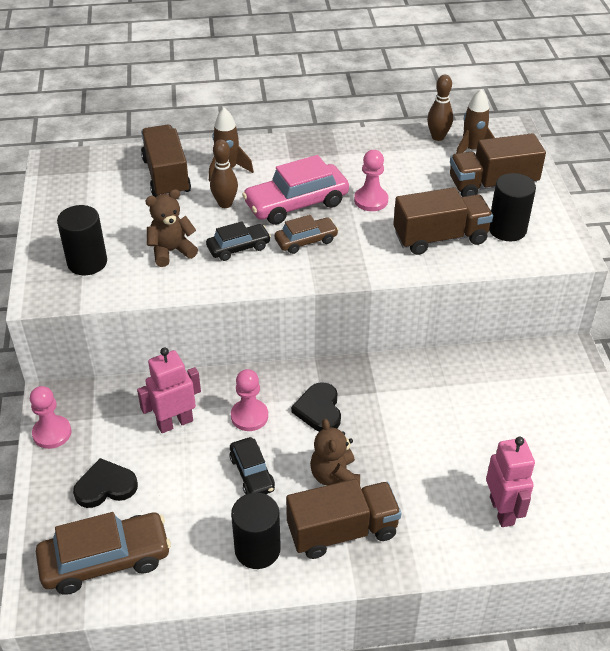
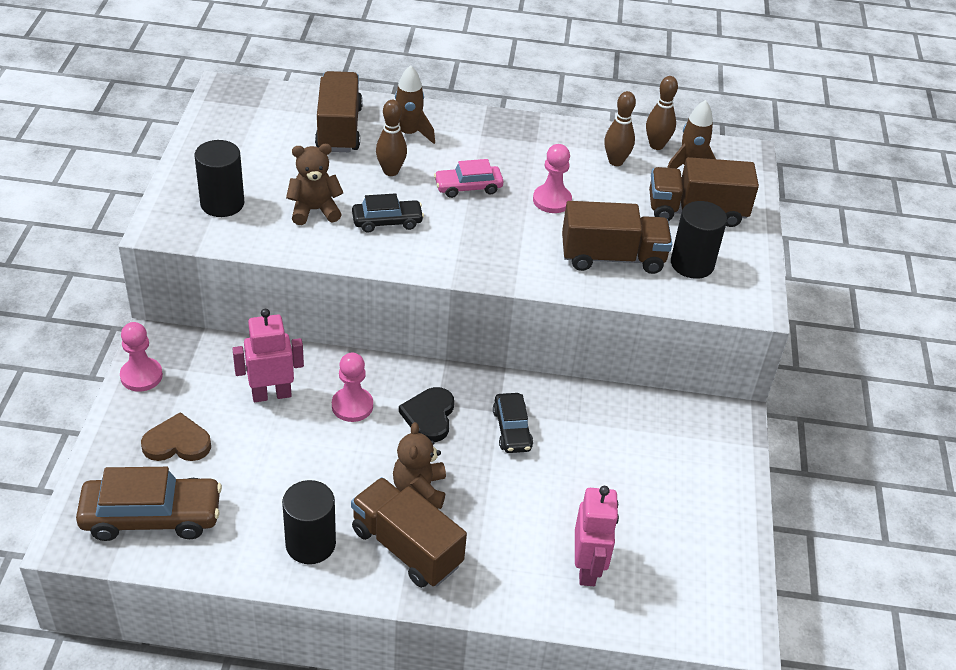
camera: 10 degrees right, 0 degrees up
(105, 486) = (177, 443): black heart -> brown heart
(252, 473) = (333, 465): black car -> black car (512, 429)
(296, 204) = (468, 187): pink car -> pink car, size x0.58
(306, 241) = (463, 230): brown car -> none
(342, 531) = (406, 547): brown truck -> brown truck turned 135 degrees counterclockwise
(410, 157) = (615, 161): none -> brown bowling pin

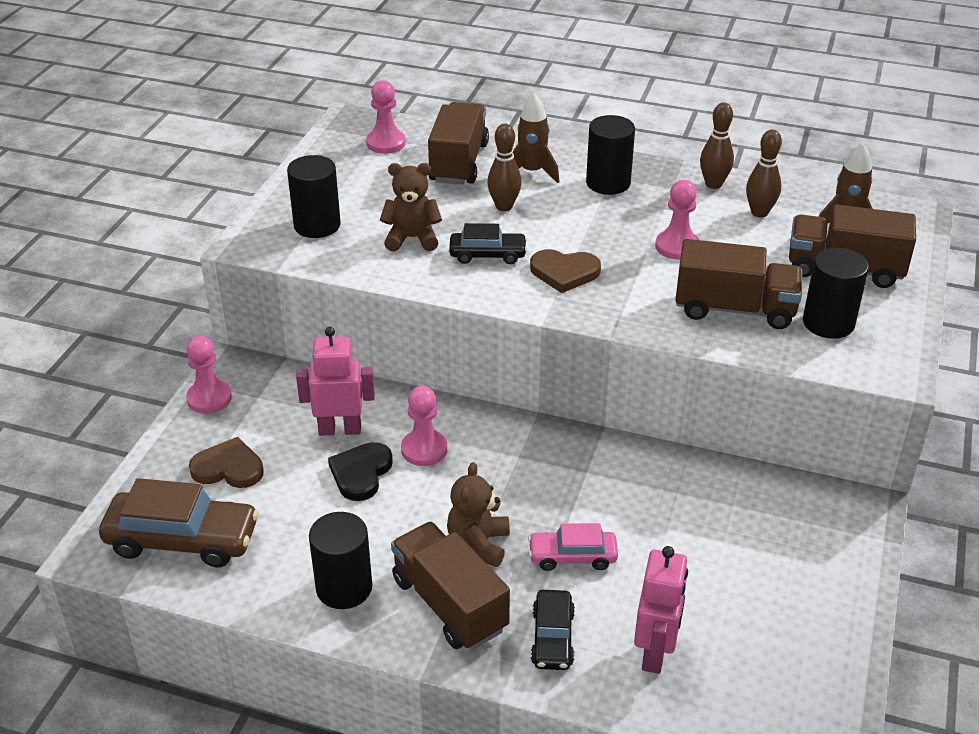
camera: 15 degrees right, 5 degrees down
(266, 112) = (386, 143): none -> pink pawn
(429, 416) = (507, 469): black heart -> black heart (361, 473)
(459, 234) = (564, 272): none -> brown heart
(468, 187) = (585, 227): pink car -> pink car (572, 556)
(479, 141) = (608, 183): none -> black cylinder
(512, 429) = (597, 492): black car -> black car (552, 638)
(656, 145) = (810, 199): brown bowling pin -> brown bowling pin (713, 184)

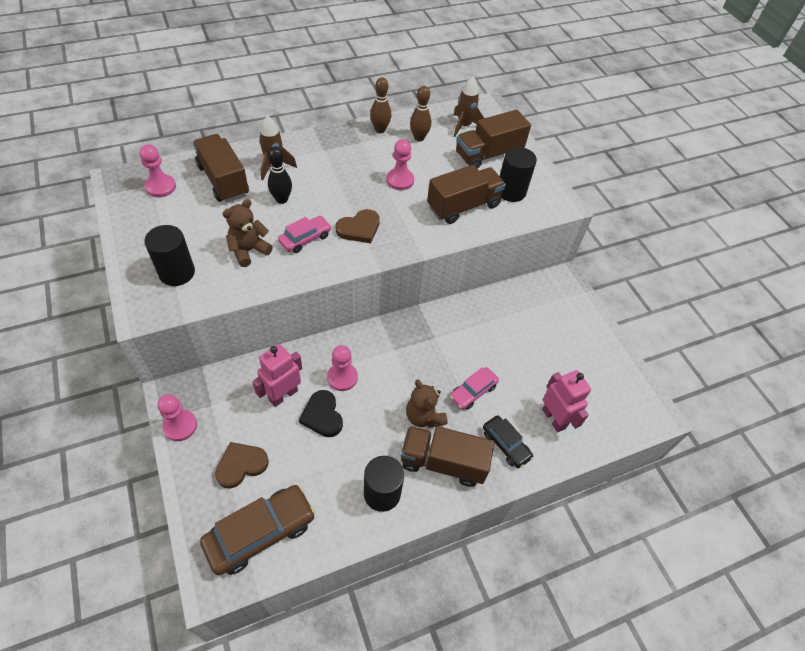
camera: 45 degrees left, 15 degrees up
(487, 255) = (305, 239): black car -> pink car
(504, 206) = (281, 199): brown bowling pin -> black bowling pin
(608, 183) = (324, 154): black cylinder -> none

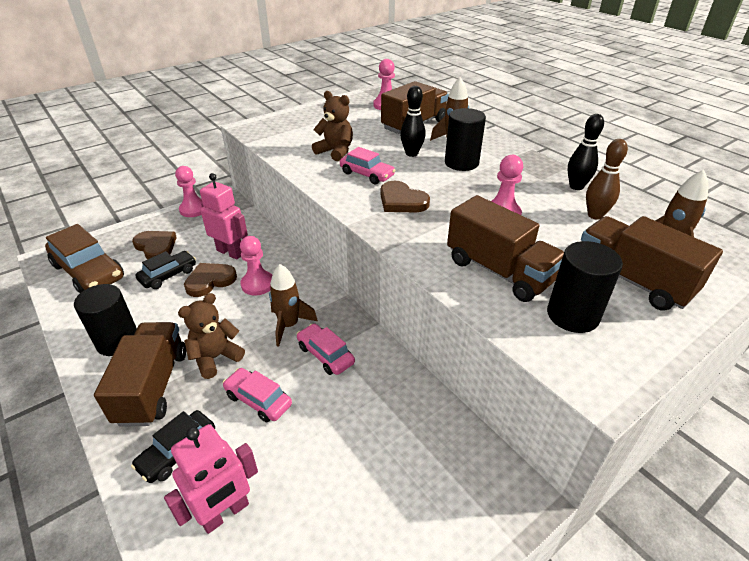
camera: 80 degrees right, 15 degrees down
(177, 273) = (295, 130): black cylinder -> black cylinder (461, 163)
(299, 452) = (168, 275): none -> black car
(322, 415) = (210, 281): black heart -> brown heart
(380, 130) = (576, 186): brown bowling pin -> black bowling pin
(403, 362) = (289, 325): none -> brown rocket
(441, 344) = (325, 355): none -> pink car

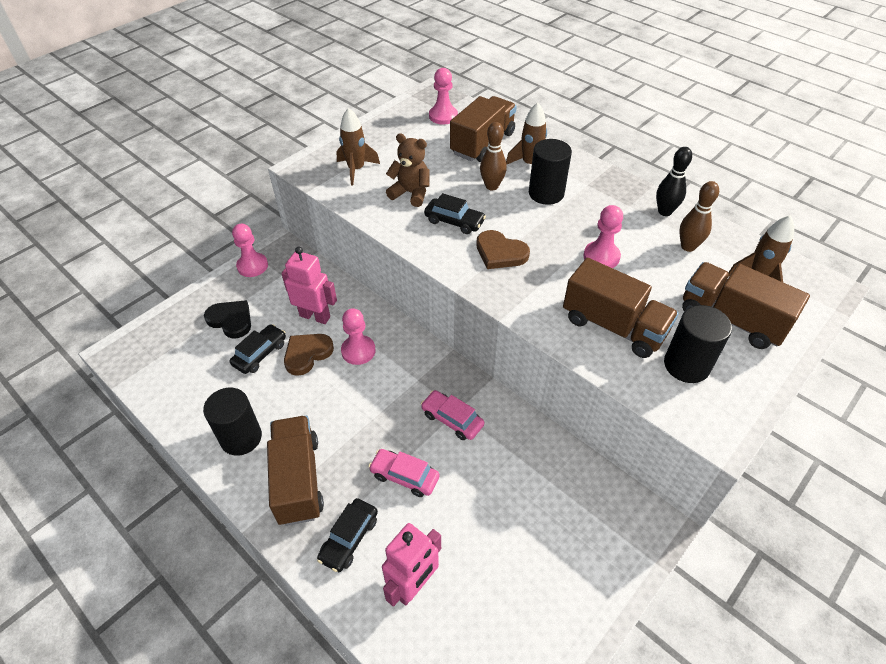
camera: 10 degrees left, 10 degrees up
(89, 272) = (171, 362): brown car -> none
(156, 246) = (231, 320): brown heart -> black heart
(215, 357) = (347, 440): brown teddy bear -> none
(289, 325) = (406, 393): brown rocket -> brown rocket (356, 170)
(367, 174) = (454, 221): pink car -> black car
(411, 153) = (492, 186): black bowling pin -> brown bowling pin

